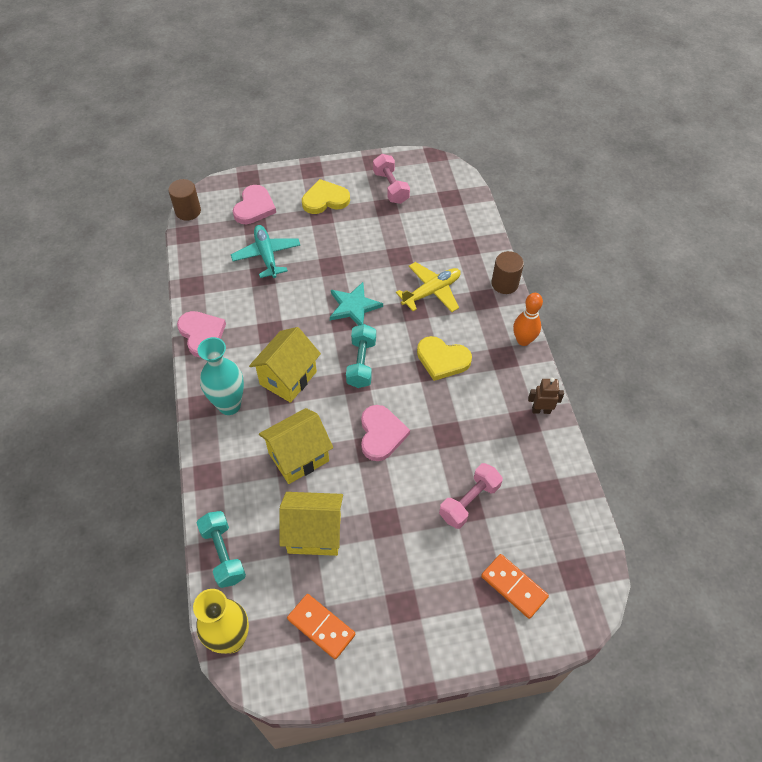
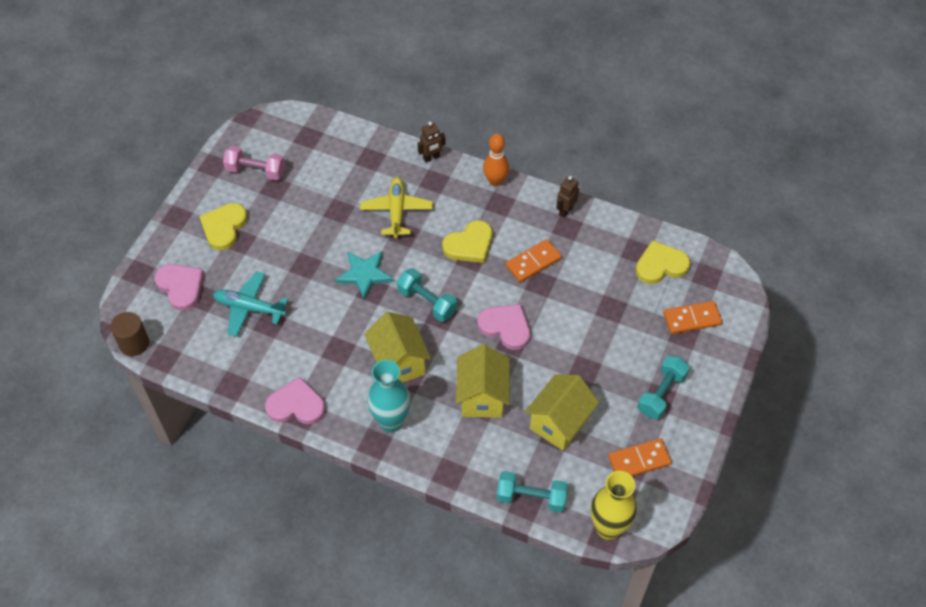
camera: 55 degrees left, 0 degrees up
(408, 606) = (661, 393): none -> turquoise dumbbell
(464, 417) = (533, 262): none -> orange domino
(469, 501) = (607, 304): pink dumbbell -> none
(504, 283) = (431, 158): brown cylinder -> brown robot
(551, 523) = (660, 265): none -> yellow heart

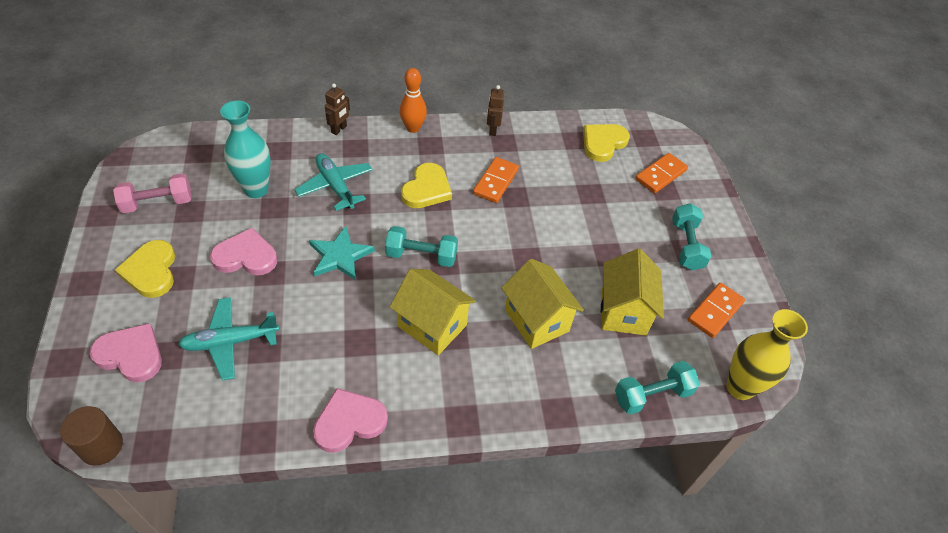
camera: 35 degrees left, 5 degrees down
(391, 421) = (464, 388): turquoise vase -> turquoise vase (256, 189)
(396, 211) = (335, 186): yellow plane -> turquoise plane
(505, 327) = (512, 247): pink heart -> pink heart (246, 256)

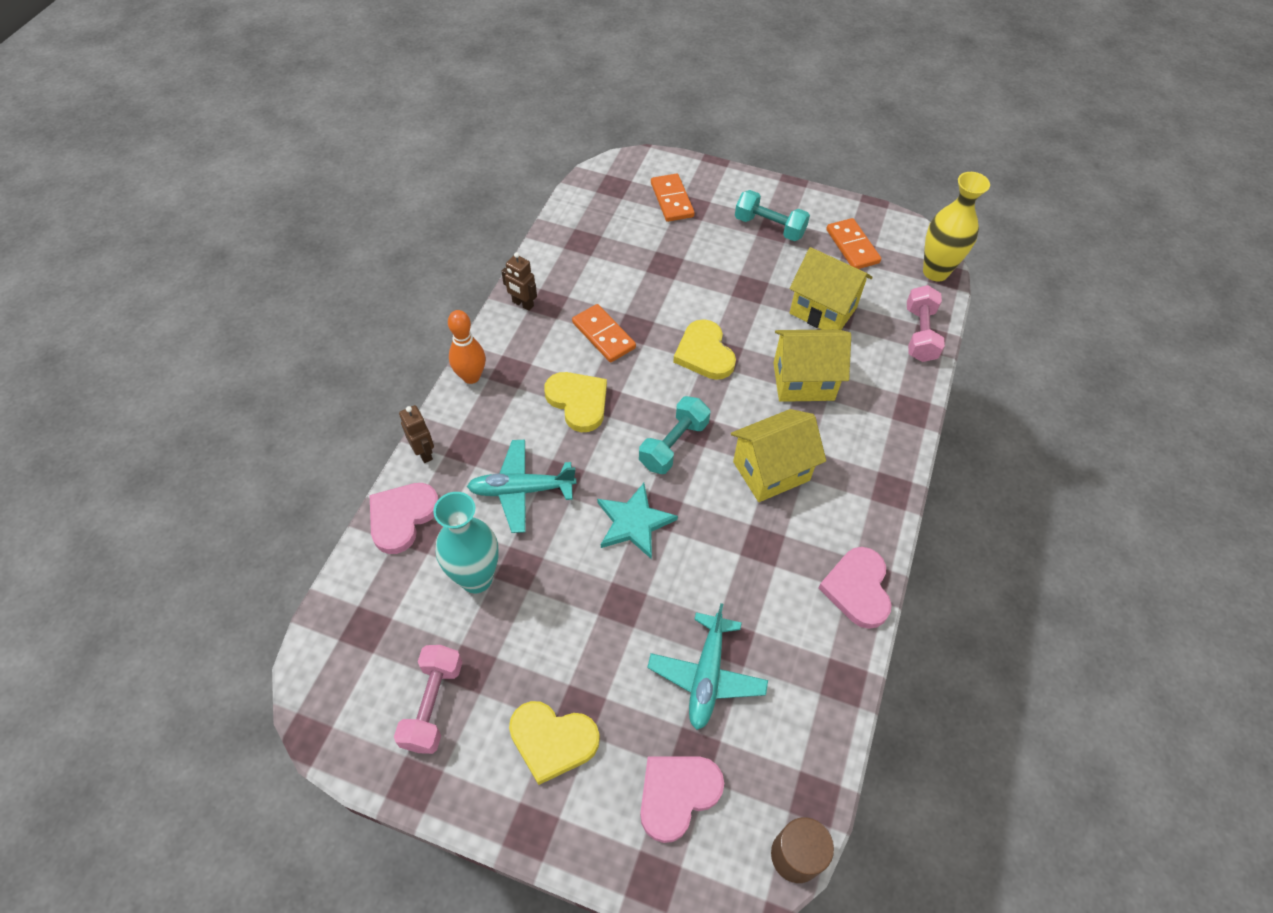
camera: 60 degrees left, 5 degrees up
(246, 256) = (584, 622): pink heart -> pink heart (402, 517)
(603, 143) = (602, 222): yellow heart -> yellow heart (704, 353)
(652, 395) = (919, 334): turquoise dumbbell -> pink dumbbell

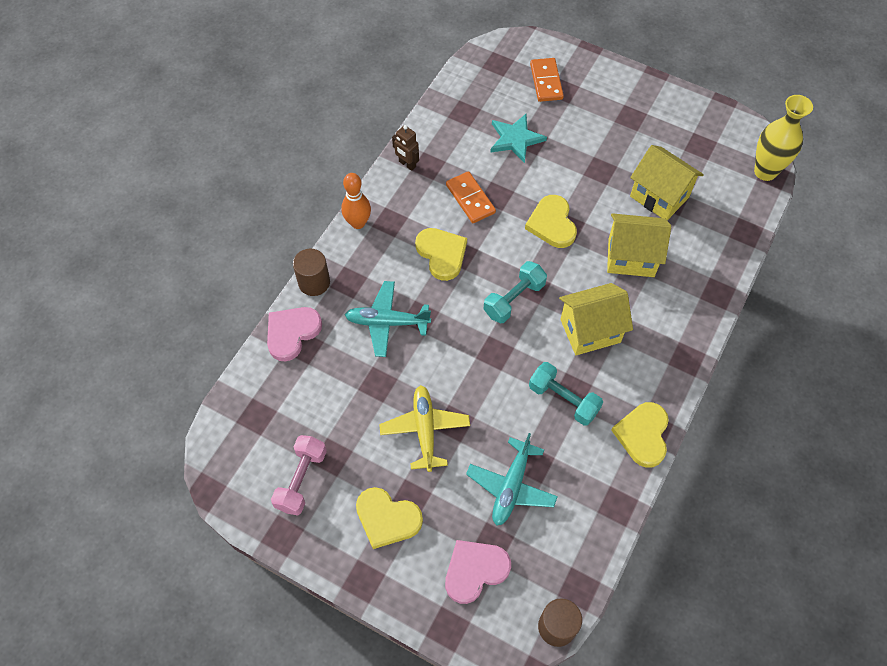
camera: 10 degrees right, 5 degrees up
(424, 452) = (314, 282): brown robot -> brown cylinder
(476, 578) = (344, 388): turquoise vase -> none
(586, 618) = (425, 430): none -> yellow plane
(634, 522) = (472, 359): turquoise star -> turquoise star (515, 139)
(769, 227) = (627, 115): turquoise dumbbell -> turquoise dumbbell (563, 400)
(852, 246) = (696, 140): orange domino -> none
(857, 589) = (643, 435): pink heart -> yellow heart
(919, 334) = (739, 227): pink dumbbell -> none

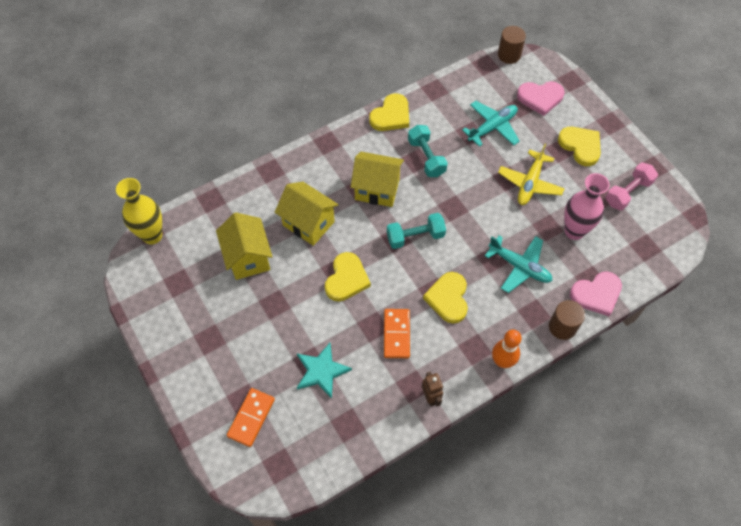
camera: 150 degrees left, 0 degrees up
(345, 394) = (574, 231): none -> pink vase

